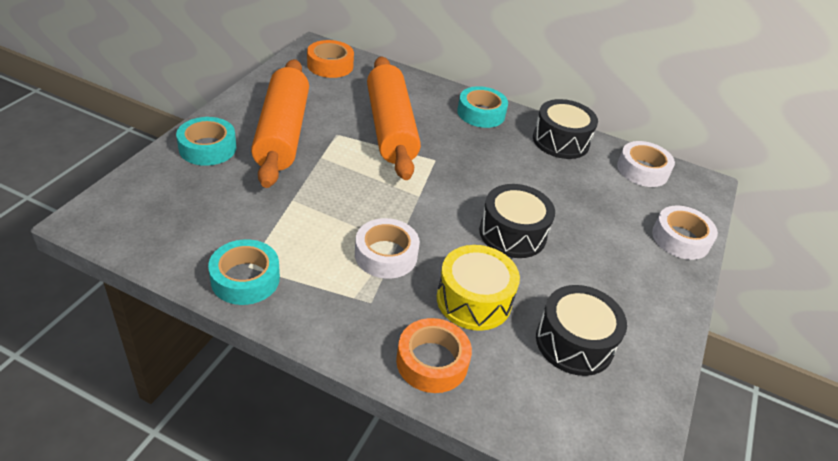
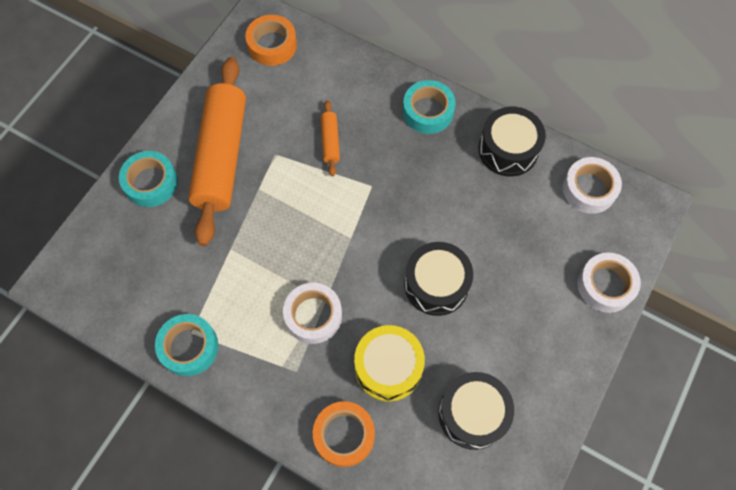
camera: 10 degrees right, 25 degrees up
(391, 128) = (330, 141): orange rolling pin -> orange rolling pin, size x0.42

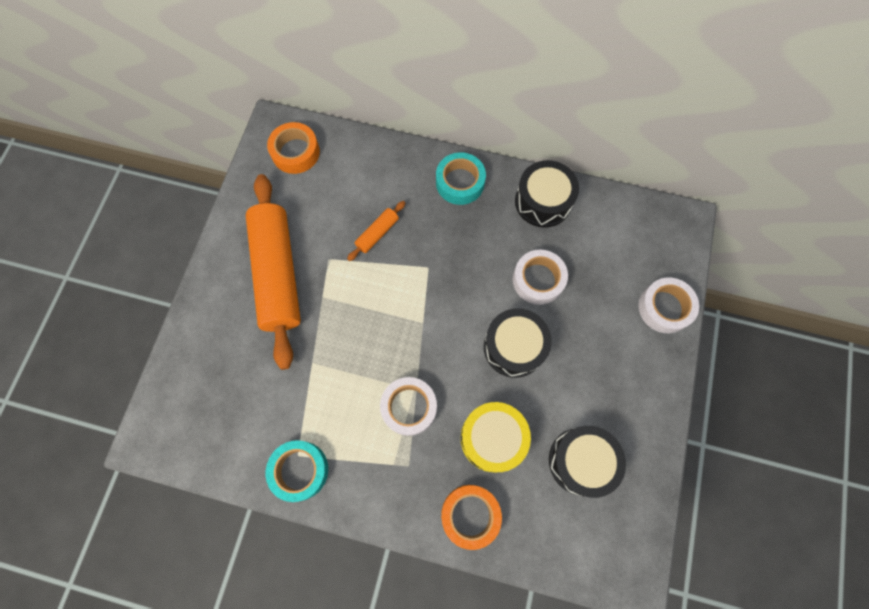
camera: 15 degrees left, 5 degrees up
(151, 183) = (216, 317): turquoise tape -> none
(330, 141) = (377, 233): orange rolling pin -> orange rolling pin turned 60 degrees clockwise
(589, 189) = (625, 221): white tape -> white tape (538, 280)

